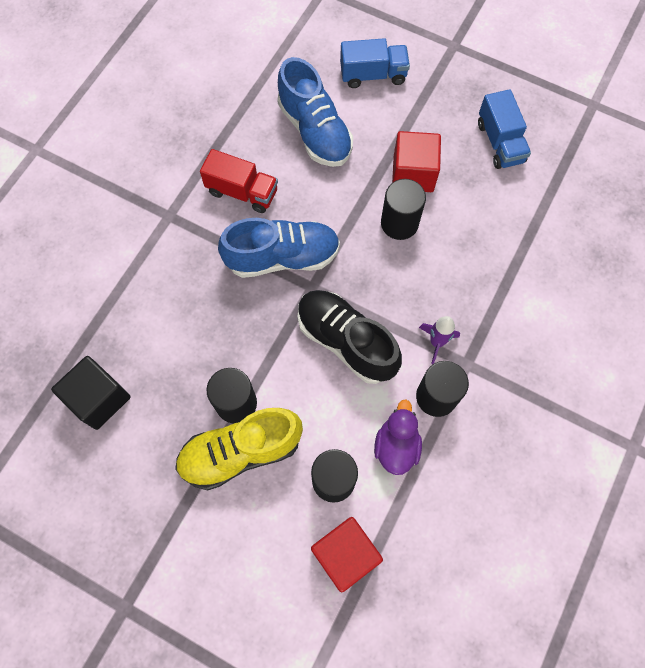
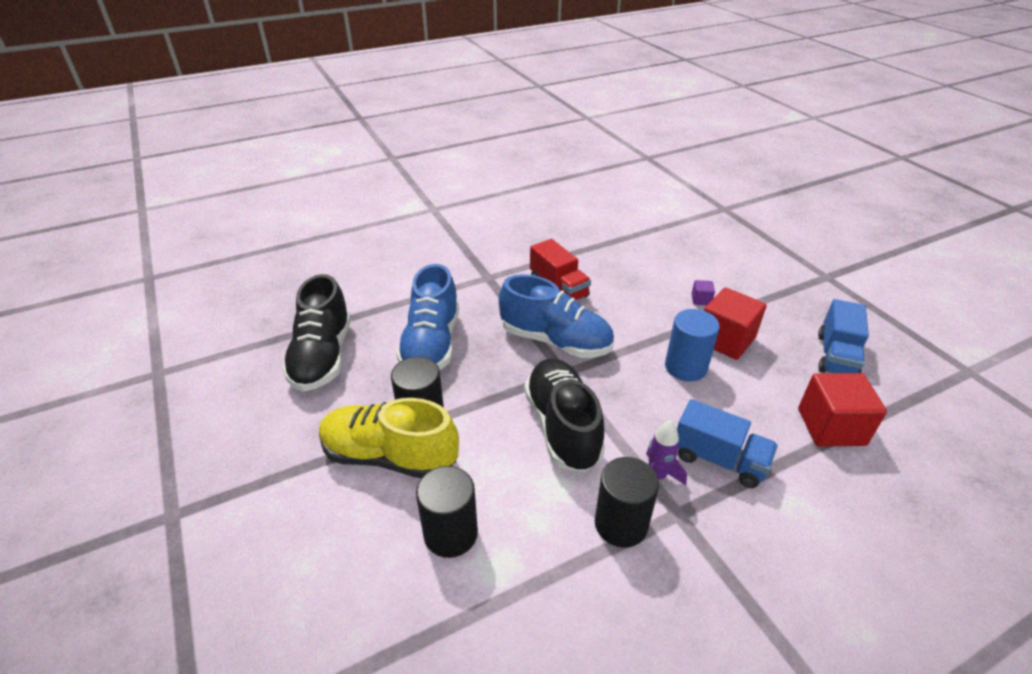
camera: 35 degrees right, 30 degrees down
(99, 398) = (323, 356): black cube -> black shoe
(315, 131) = (652, 278): blue shoe -> blue shoe (432, 344)
(345, 554) = (399, 613): red cube -> red cube (831, 427)
(369, 135) = (701, 300): none -> purple cube
(373, 75) = (732, 266): blue truck -> blue truck (718, 459)
(396, 446) = (541, 543): purple duck -> none
(399, 223) = (685, 367): black cylinder -> blue cylinder

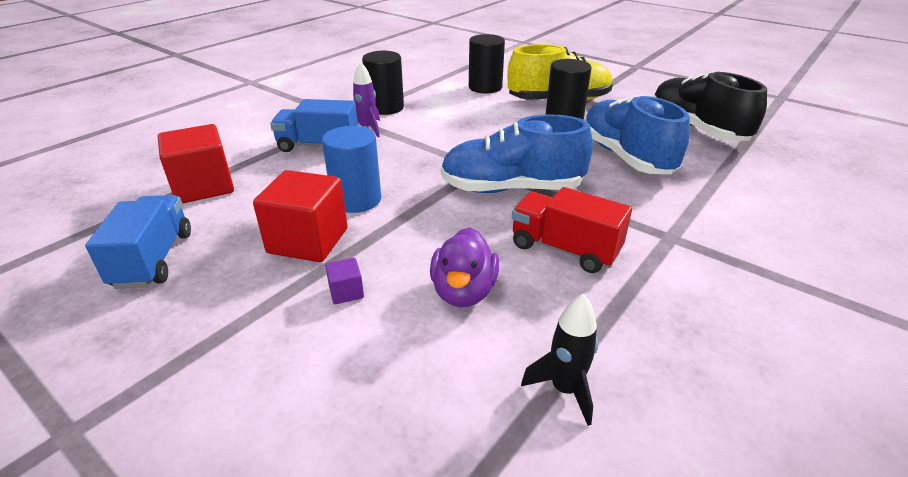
camera: 155 degrees right, 5 degrees down
(562, 426) = (454, 136): black shoe -> none
(611, 238) = (564, 389): none -> black rocket
(633, 282) = (464, 292): none -> purple duck

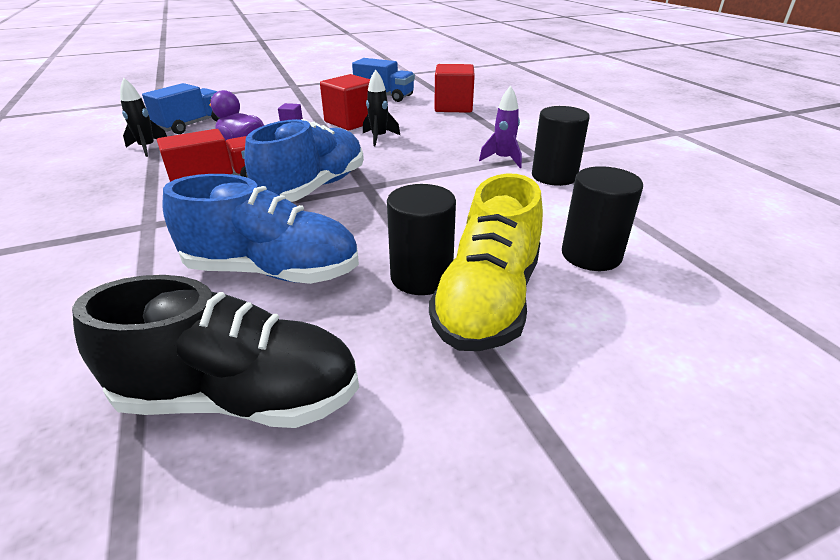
camera: 120 degrees right, 0 degrees up
(318, 146) = (484, 139): blue truck -> blue truck (191, 125)
(356, 200) = (379, 138): blue cylinder -> black rocket

